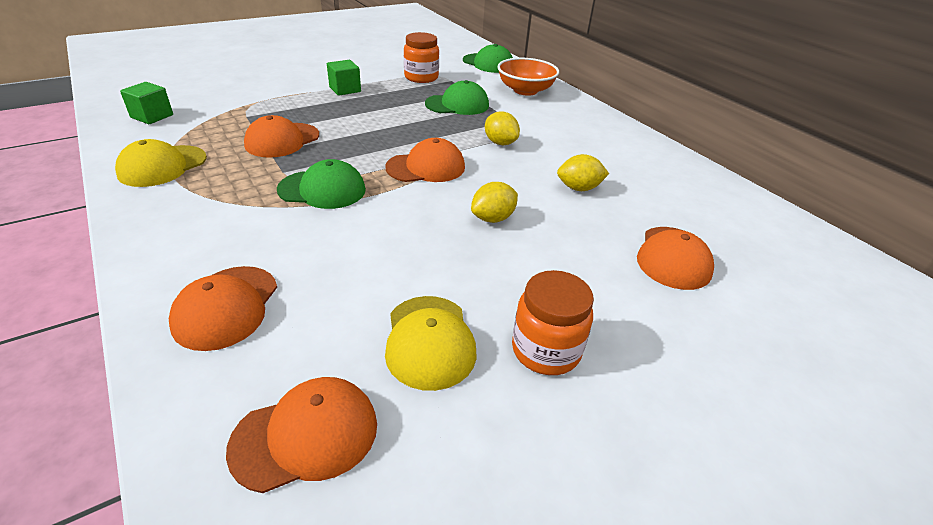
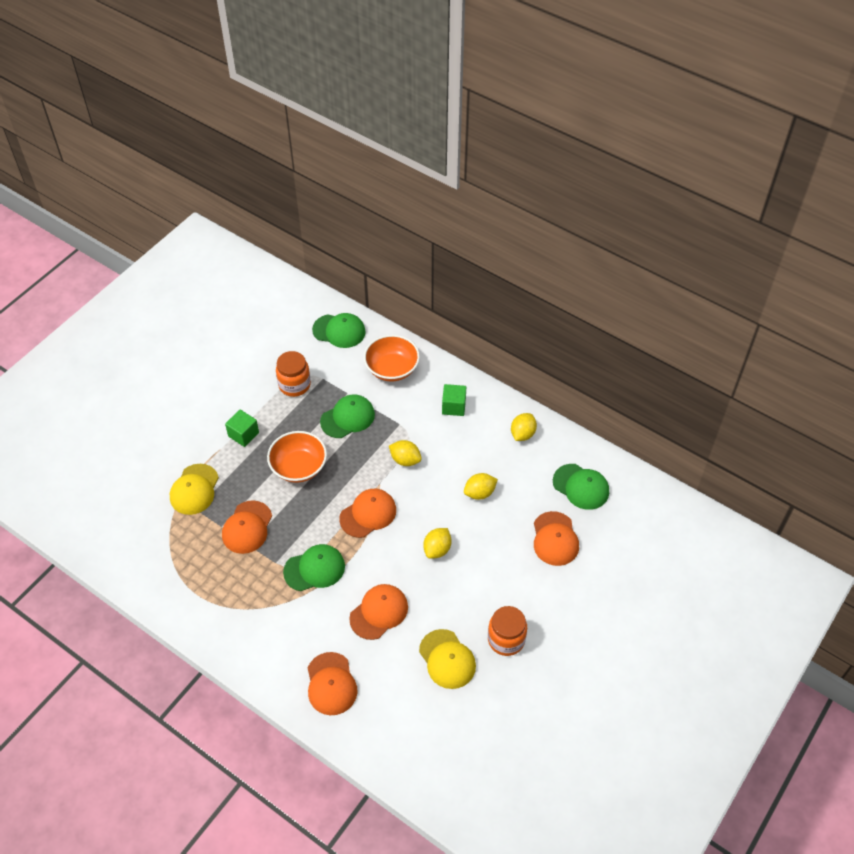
camera: 20 degrees left, 15 degrees up
(152, 116) = (125, 541): green cube -> green cube (453, 406)
(162, 166) = (190, 593): yellow cap -> yellow cap (194, 489)
(305, 435) = (420, 731): orange cap -> orange cap (379, 612)
(379, 119) = (299, 467): none -> orange bowl
(655, 160) = (522, 434): none -> yellow lemon
(727, 220) = (581, 487): none -> green cap

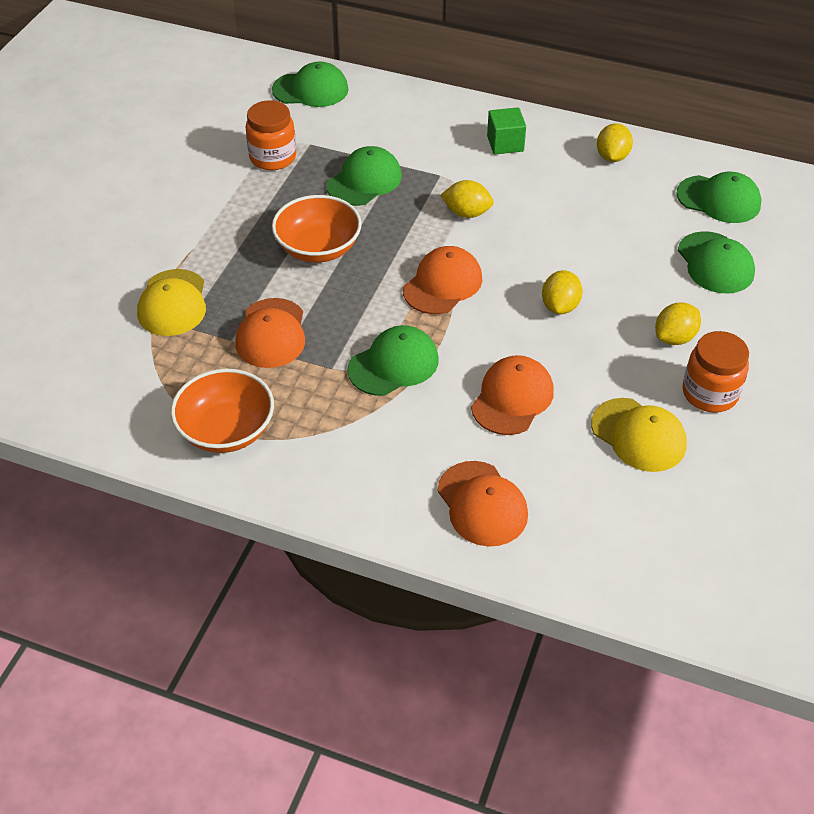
camera: 15 degrees left, 5 degrees down
(243, 434) = (221, 225): green cube -> none
(392, 369) = (402, 117): orange bowl -> orange bowl (226, 430)
(479, 493) = (587, 231): yellow lemon -> yellow lemon (674, 338)
(555, 539) = (715, 263): orange cap -> green cap

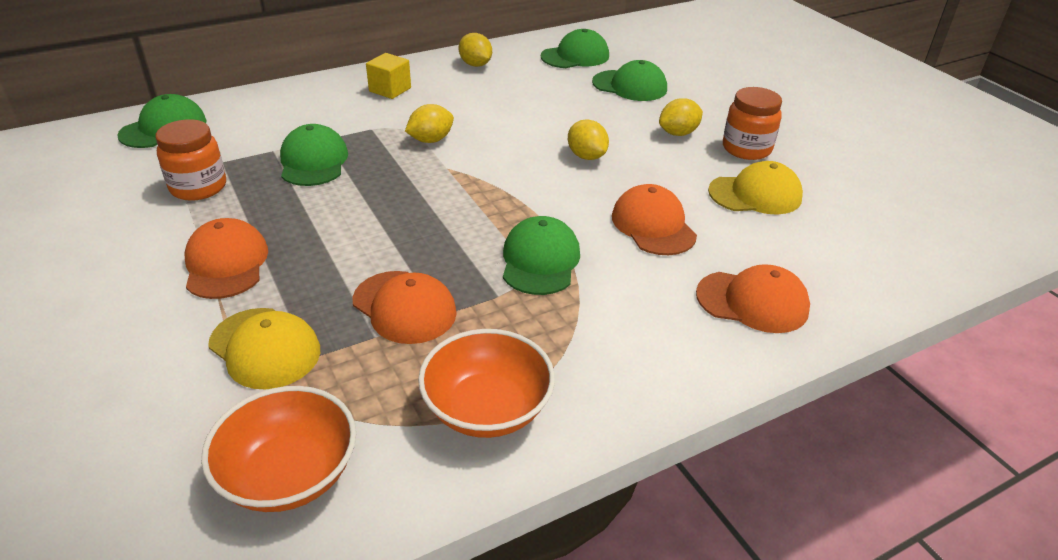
camera: 50 degrees left, 10 degrees down
(318, 248) = (346, 224): orange bowl -> orange bowl (289, 474)
(442, 284) = (487, 190): orange cap -> orange cap (226, 264)
(505, 143) = (390, 90): green cube -> yellow cube
(674, 338) = (678, 133): yellow lemon -> yellow lemon turned 60 degrees clockwise

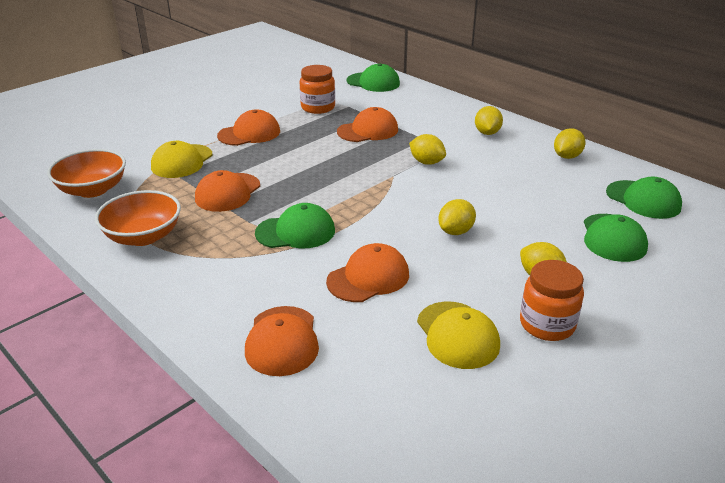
camera: 75 degrees right, 5 degrees down
(313, 161) = (368, 131): green cap -> orange cap
(390, 90) = (487, 133): yellow cube -> yellow lemon

